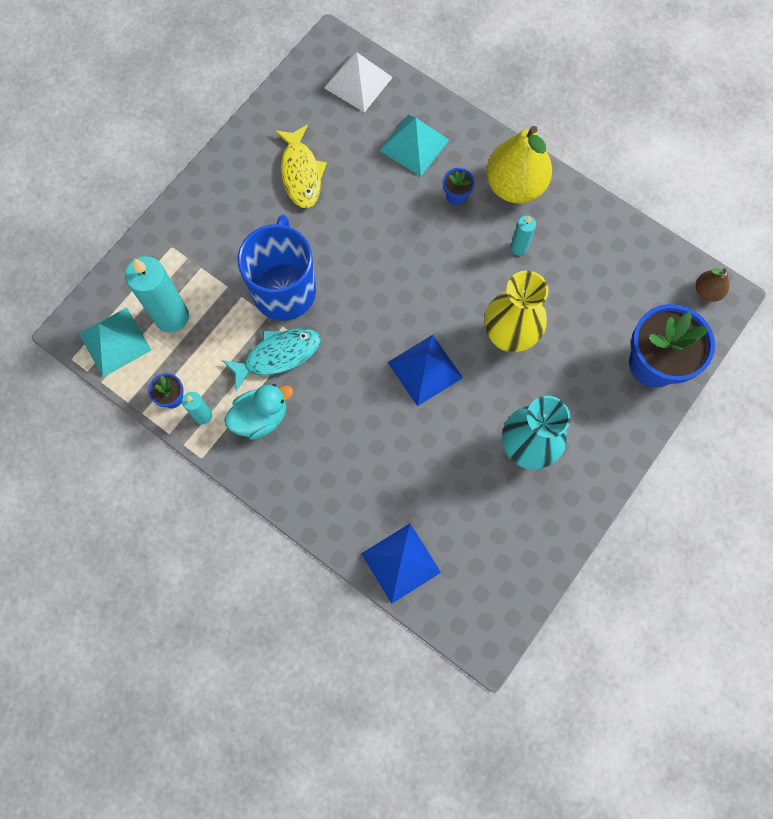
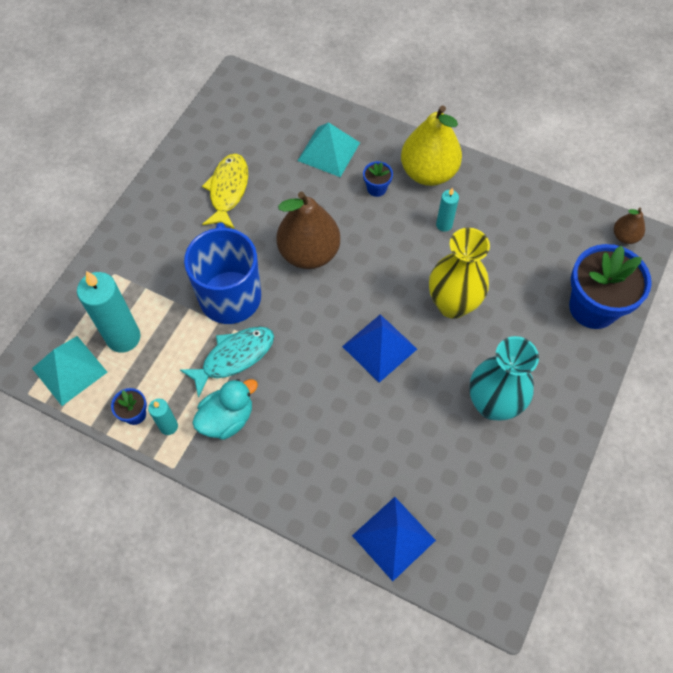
camera: 10 degrees left, 10 degrees down
(301, 173) = (228, 190): yellow fish -> yellow fish turned 150 degrees counterclockwise
(358, 82) = (267, 106): white pyramid -> none
(372, 256) = (309, 253): none -> brown pear

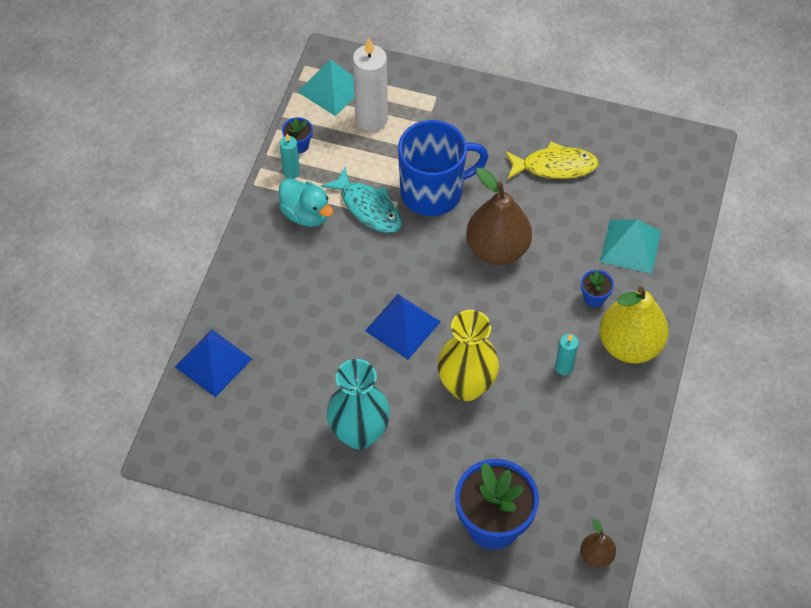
camera: 80 degrees right, 5 degrees down
(123, 337) = (371, 119): turquoise candle -> white candle

